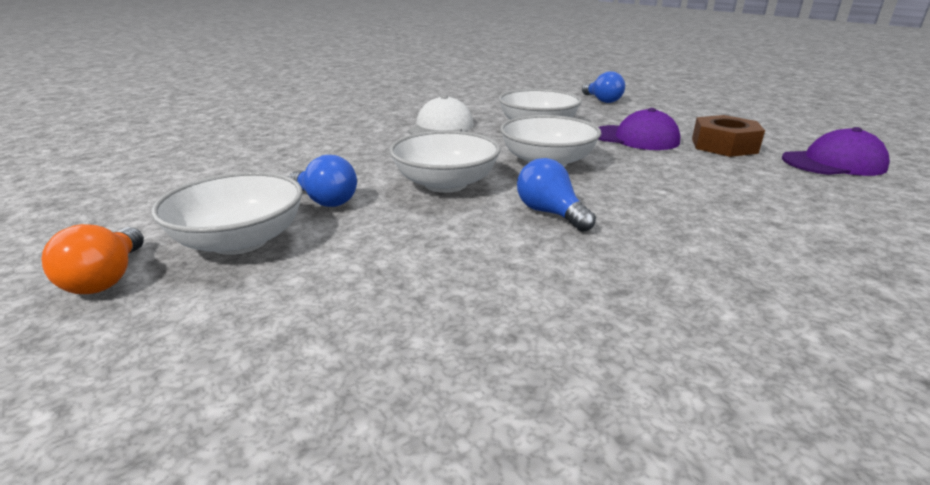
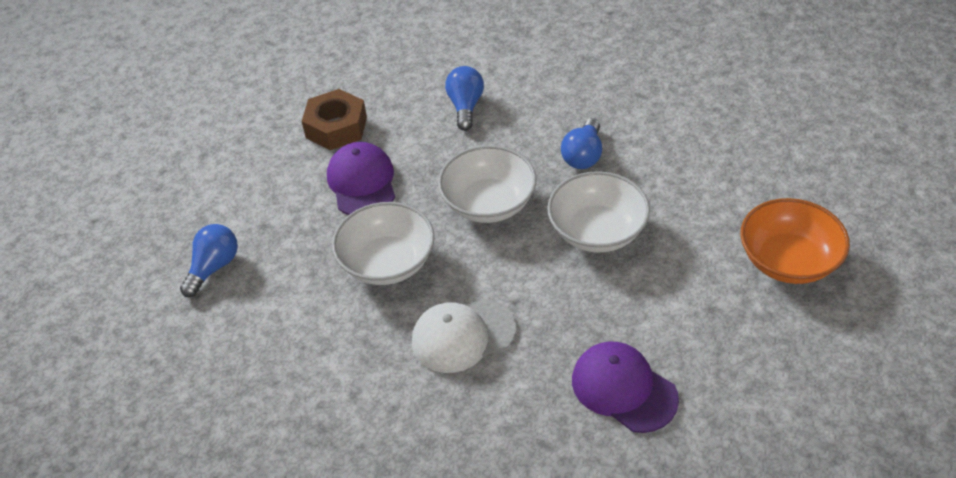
camera: 125 degrees left, 20 degrees up
(107, 278) = (881, 274): orange light bulb -> none
(240, 241) = (788, 260): white bowl -> orange bowl
(325, 201) = (700, 271): blue light bulb -> blue light bulb (465, 106)
(833, 163) = (334, 68): purple cap -> purple cap (623, 389)

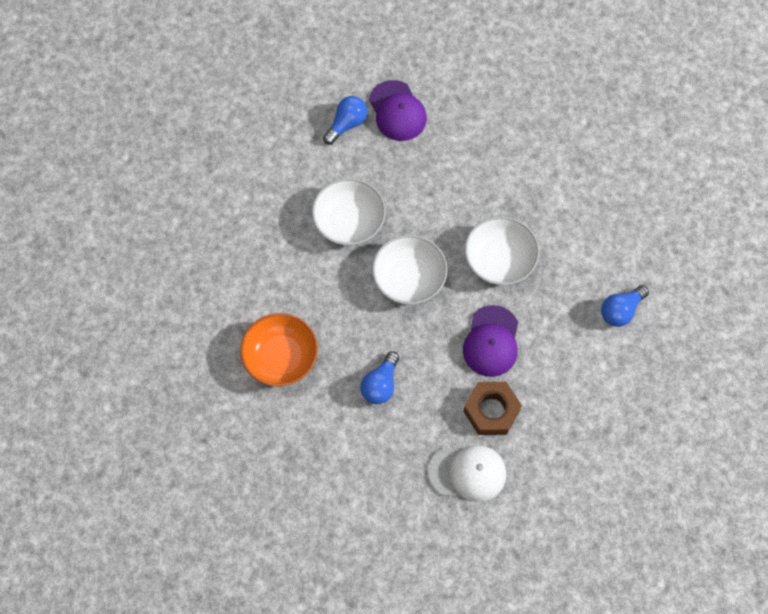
camera: 160 degrees left, 20 degrees up
(463, 335) = (473, 184): white cap -> white cap (467, 473)
(583, 155) = (320, 291): blue light bulb -> blue light bulb (347, 124)
(788, 260) = (246, 147): orange bowl -> orange bowl (281, 358)

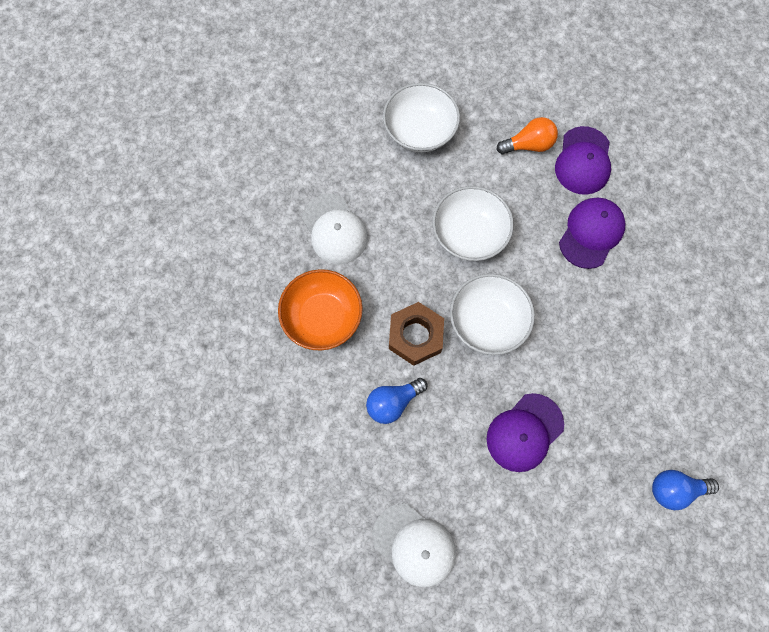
camera: 35 degrees right, 5 degrees up
(241, 285) = (334, 229): none -> white cap
(347, 124) = (528, 145): blue light bulb -> orange light bulb
(441, 163) = (591, 233): none -> purple cap
(491, 411) = (478, 500): brown nut -> brown nut (415, 336)
(499, 260) = (585, 359): white bowl -> white bowl (420, 131)

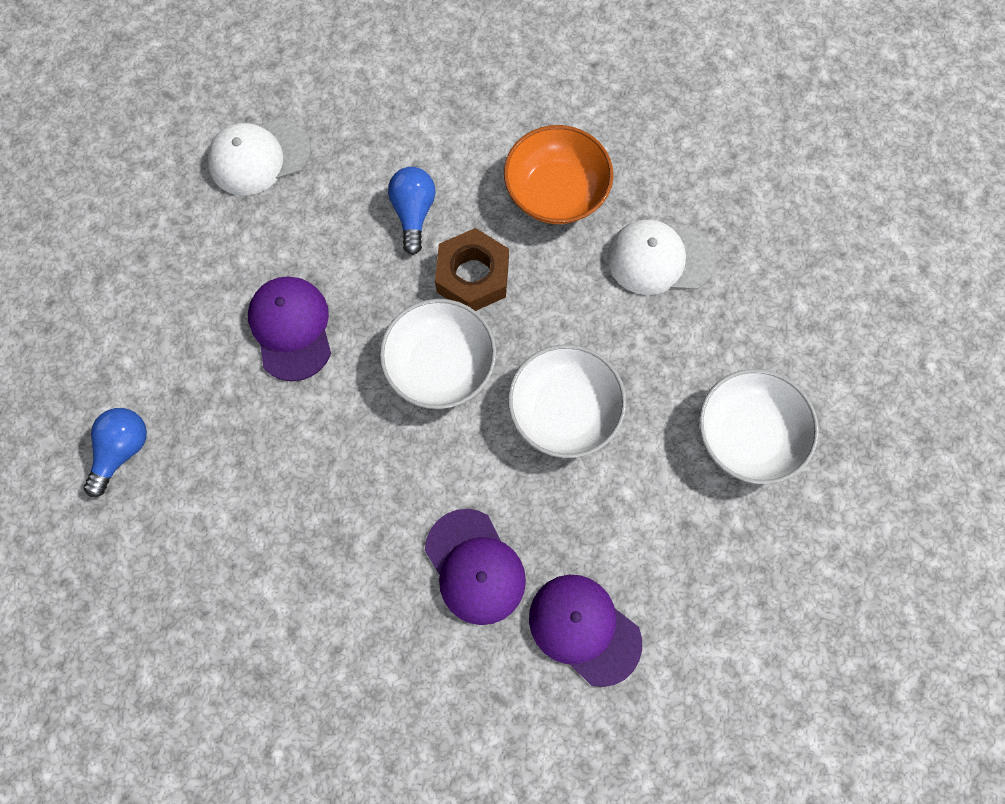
camera: 120 degrees right, 0 degrees up
(528, 145) = (649, 568): orange light bulb -> none

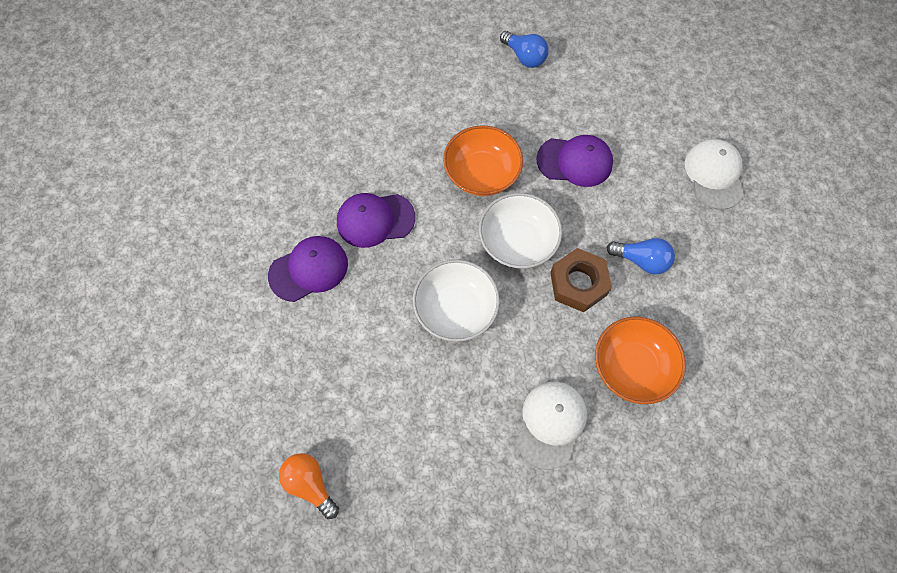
camera: 110 degrees right, 5 degrees down
(350, 445) = (482, 173): none -> orange bowl
(747, 435) = (388, 430): white bowl -> none
(849, 501) = (310, 484): none -> orange light bulb

